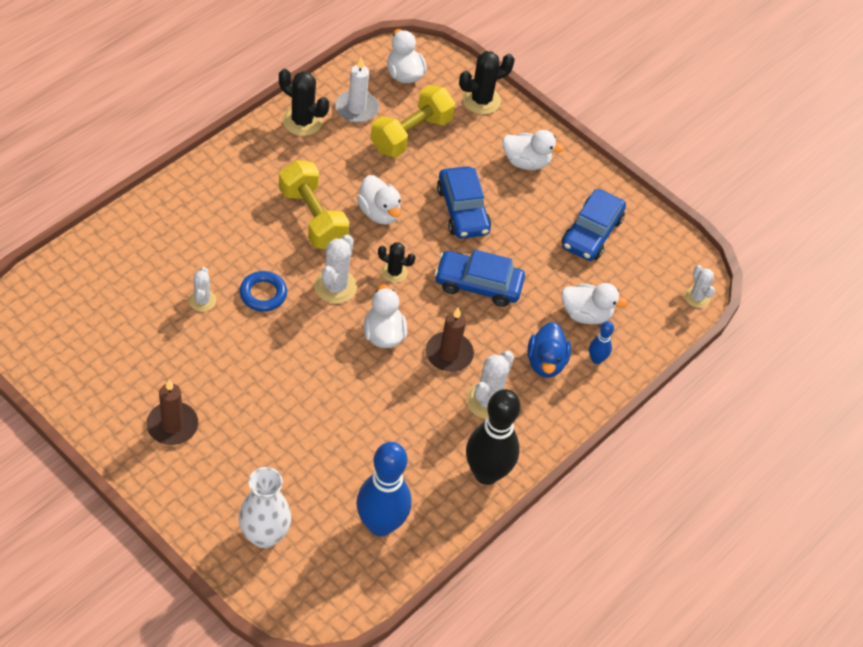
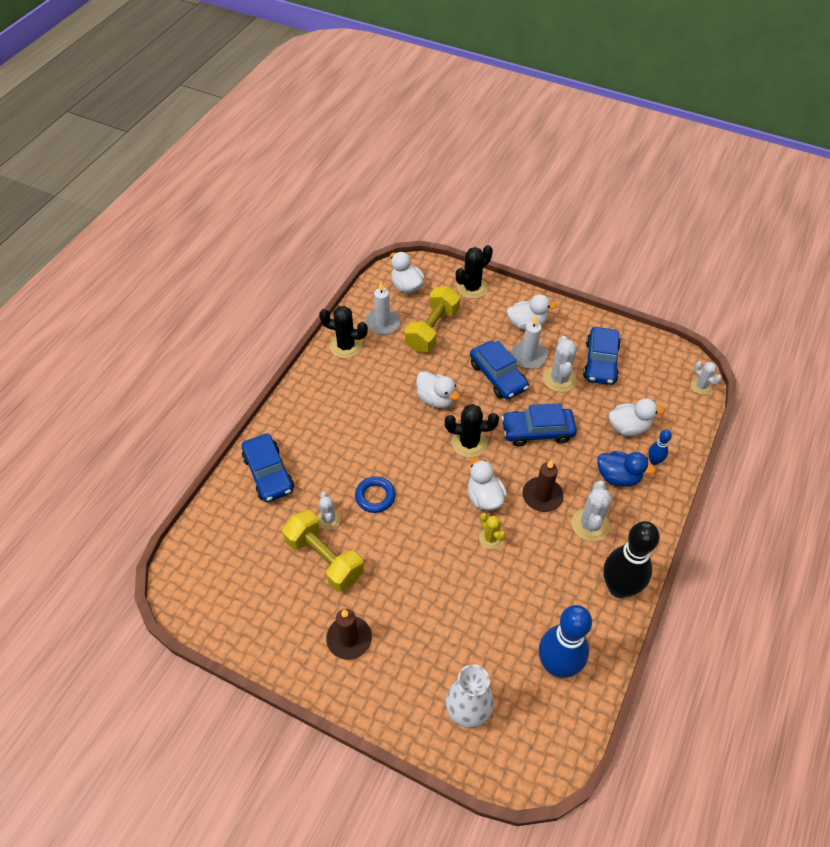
camera: 10 degrees left, 0 degrees up
(157, 232) = (268, 473): none -> blue car
(312, 218) = (387, 420): yellow dumbbell -> yellow dumbbell (324, 559)
(335, 286) = (429, 470): white cactus -> white cactus (559, 379)
(370, 378) = (490, 538): none -> yellow cactus
(394, 272) = (469, 443): black cactus -> black cactus, size x1.60
(509, 199) = (528, 356): none -> white candle
(546, 362) = (618, 477): blue duck -> blue duck turned 60 degrees counterclockwise

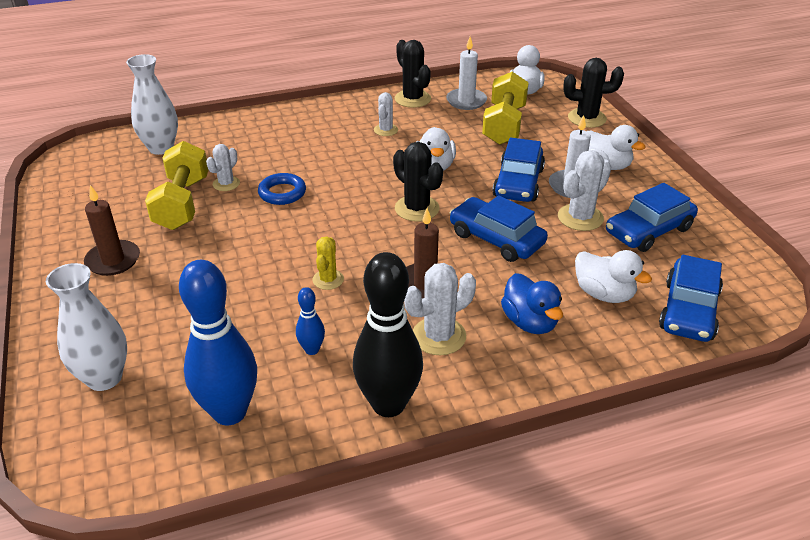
camera: 45 degrees right, 15 degrees down
(235, 526) = (161, 148): none -> white vase
(268, 473) = (232, 134): blue car -> blue car (689, 310)
(432, 330) = (504, 125): yellow dumbbell -> yellow dumbbell turned 60 degrees counterclockwise
(484, 497) = (369, 250): white duck -> none
(654, 461) = (593, 337): blue bowling pin -> blue bowling pin (312, 350)
(701, 386) = (754, 316): white cactus -> white cactus (386, 130)

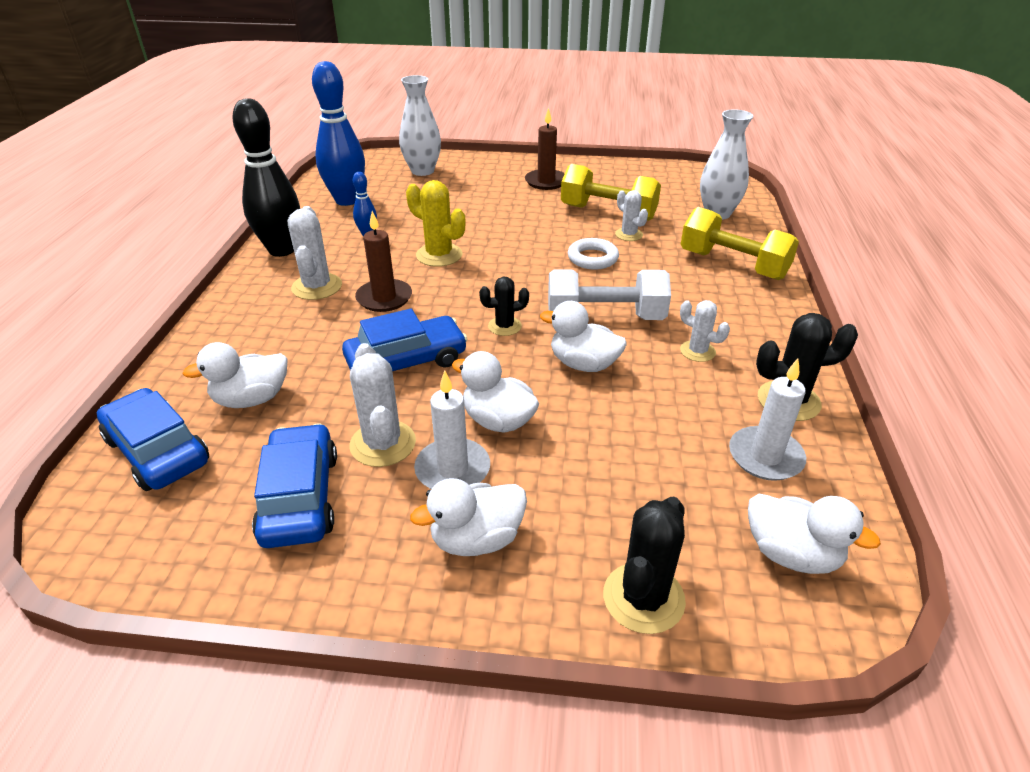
camera: 115 degrees right, 0 degrees up
(282, 193) = (592, 258): blue ring -> white ring
(328, 280) = (439, 255): yellow cactus -> yellow cactus, size x1.60
(371, 169) = (605, 317): none -> white dumbbell
(417, 208) = (504, 326): black cactus -> black cactus, size x0.63
(504, 125) = (664, 470): yellow dumbbell -> yellow dumbbell (733, 265)
(518, 183) = (498, 421): blue car -> white duck
(530, 322) = (275, 337): blue duck -> none

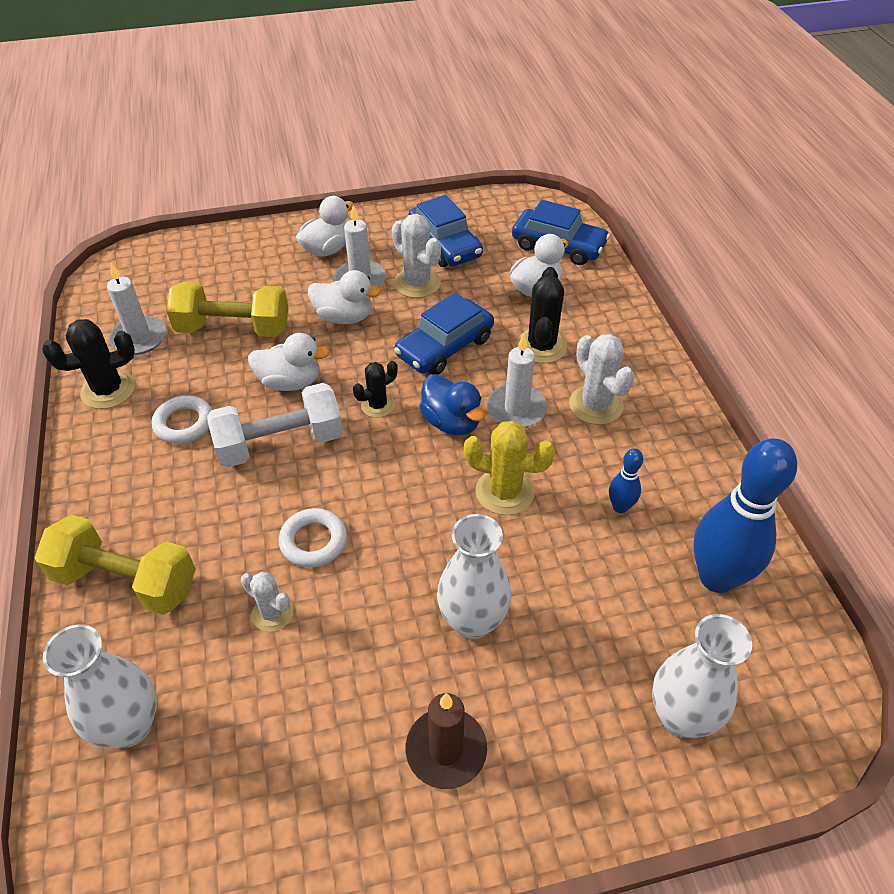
camera: 160 degrees right, 10 degrees up
(282, 250) = (689, 448): black bowling pin -> none
(384, 298) = (516, 409): brown candle -> white candle
(447, 301) = (451, 422): none -> blue duck
(504, 211) = (472, 621): none -> white vase
(608, 212) = (313, 670): yellow dumbbell -> yellow dumbbell (233, 329)
(643, 598) = (225, 246): black cactus -> black cactus (541, 346)
(697, 351) = (184, 423): white cactus -> white ring
(791, 554) = (136, 283): white duck -> none

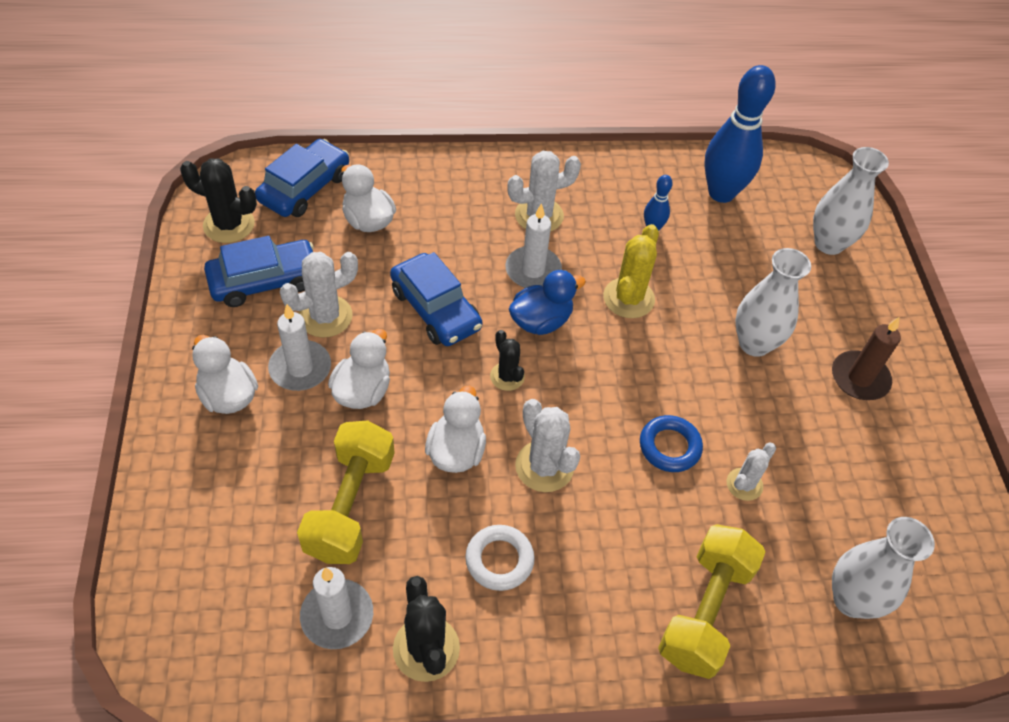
camera: 85 degrees left, 5 degrees up
(280, 443) = (544, 466): white dumbbell -> white cactus
(313, 541) = (669, 446): white ring -> blue ring
(541, 346) = (454, 235): black cactus -> black cactus (229, 225)

